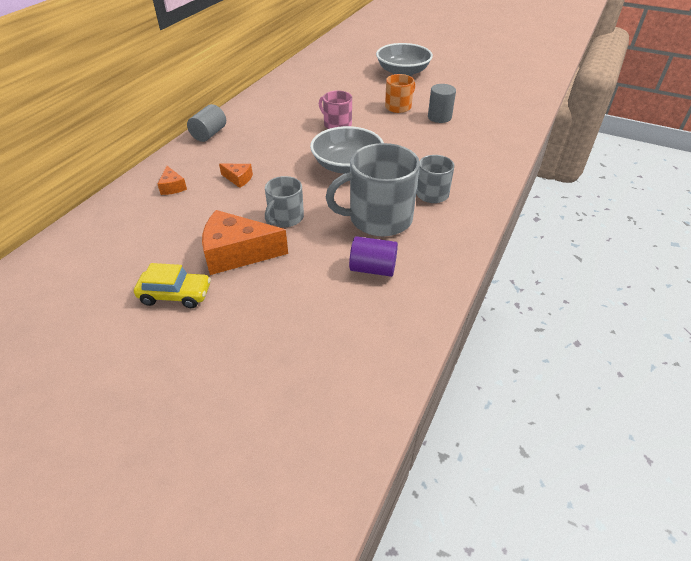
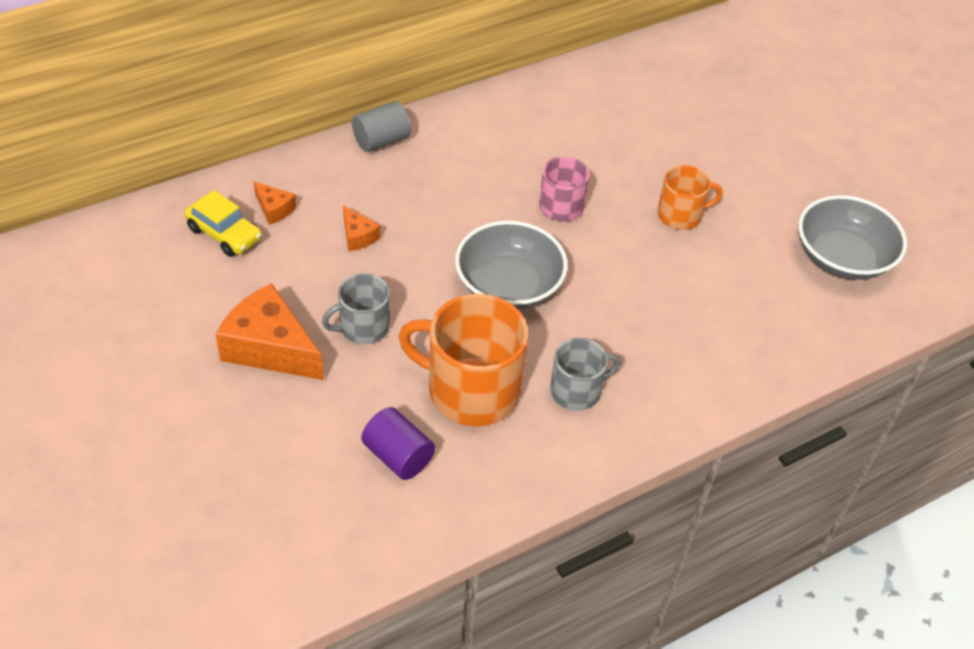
camera: 30 degrees right, 5 degrees up
(172, 187) = (274, 209): orange cheese -> orange cheese turned 60 degrees counterclockwise
(175, 294) = (168, 366): yellow car -> yellow car (224, 234)
(379, 218) = (471, 390): grey mug -> orange mug
(402, 72) = (756, 147): grey bowl -> grey bowl (842, 257)
(439, 117) = (722, 265): grey cylinder -> none

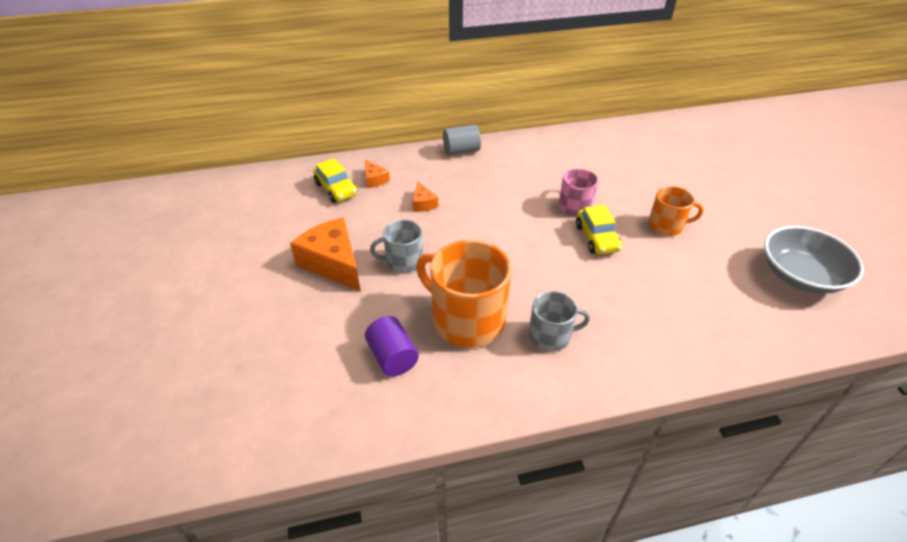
camera: 20 degrees right, 5 degrees down
(509, 285) = (520, 251): grey bowl -> none
(599, 248) = (597, 238): none -> yellow car

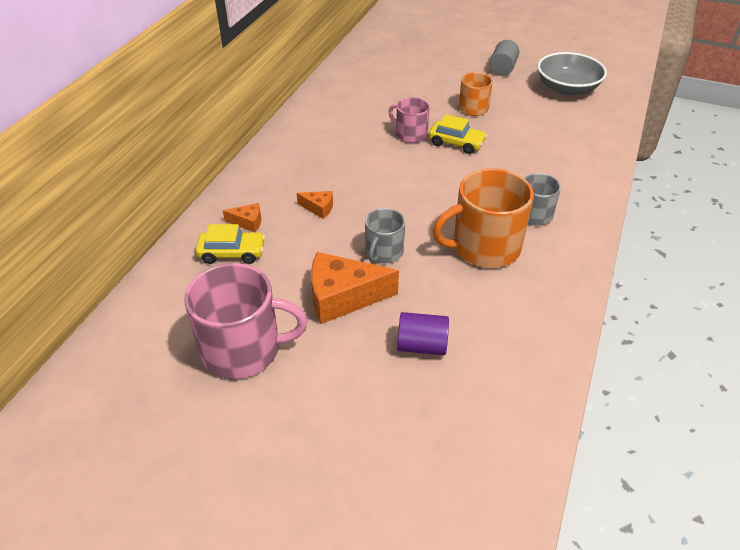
camera: 55 degrees left, 0 degrees up
(245, 241) = (243, 349): none -> pink mug
(392, 357) = (491, 305): purple cylinder -> purple cylinder (422, 346)
(461, 151) = (269, 154): grey cylinder -> grey cylinder (502, 69)

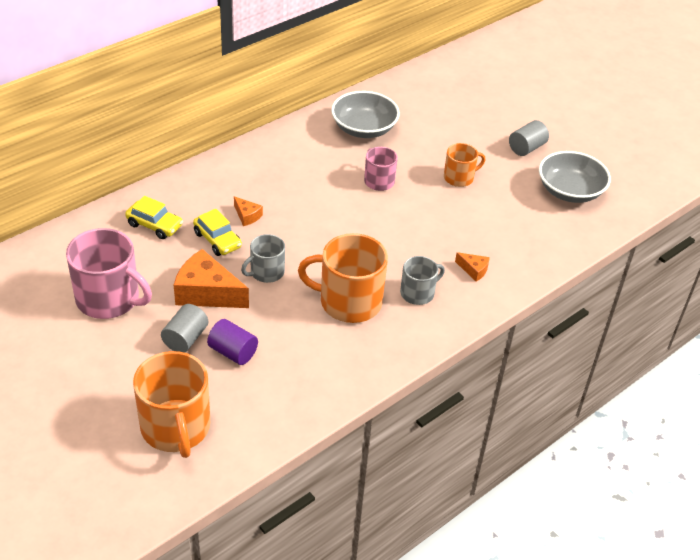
camera: 25 degrees right, 0 degrees up
(248, 222) = (184, 205): orange cheese -> orange cheese (474, 270)
(358, 98) = (364, 129): none -> grey bowl
(361, 354) = (185, 338): none -> grey cylinder
(435, 459) = (176, 427): none -> orange mug
(456, 143) = (411, 204): yellow car -> yellow car (217, 240)

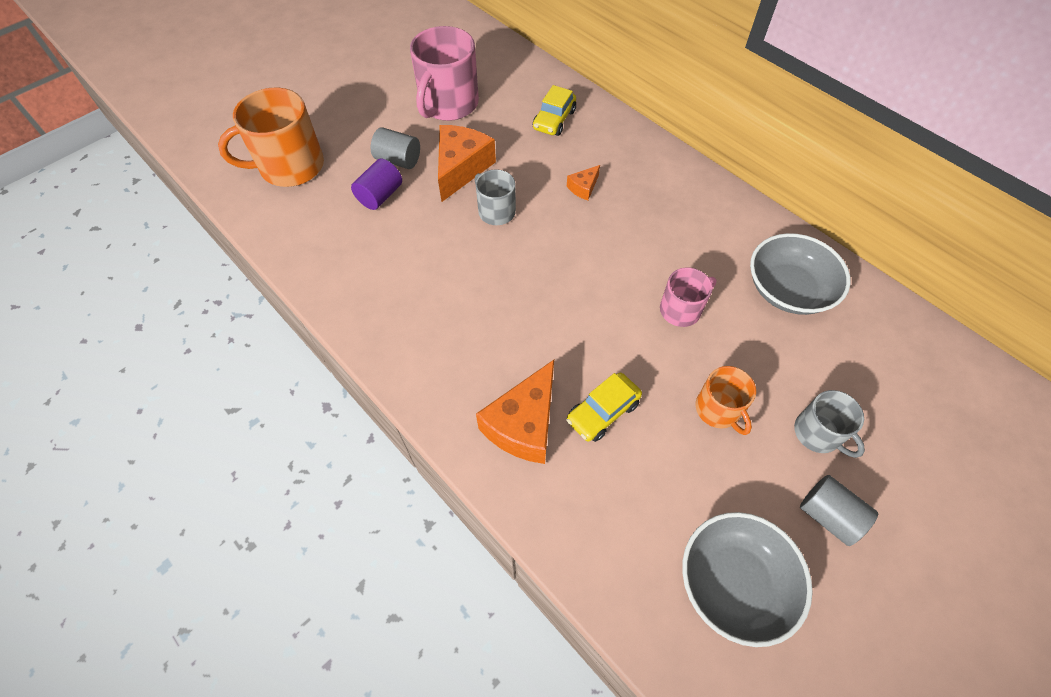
camera: 90 degrees right, 15 degrees up
(217, 240) = (540, 168): yellow car -> yellow car (603, 412)
(349, 301) = (455, 287): orange mug -> none
(418, 293) = (475, 357): grey mug -> grey mug (818, 433)
(474, 270) = (524, 424): orange cheese -> orange cheese, size x2.09

